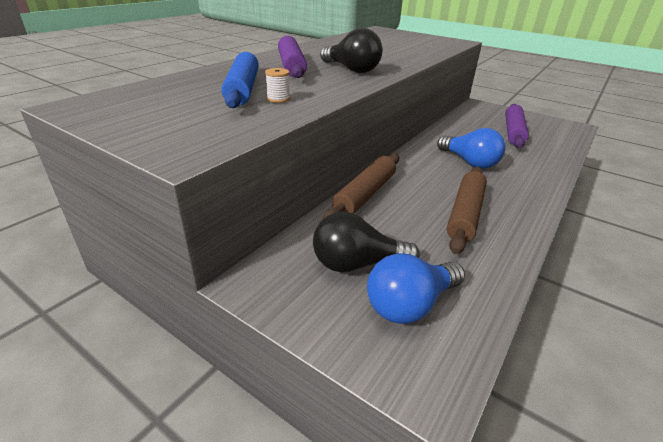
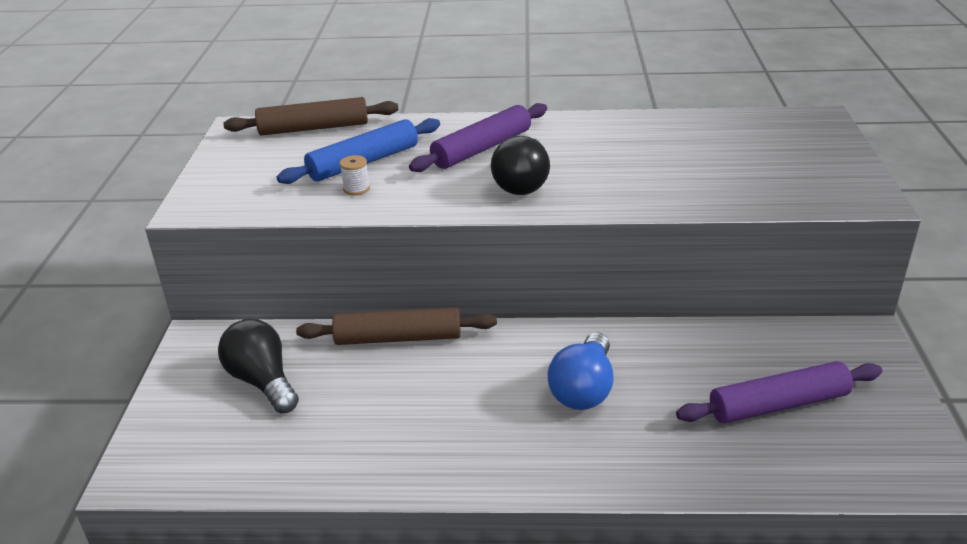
camera: 60 degrees right, 0 degrees up
(410, 304) = (225, 433): blue light bulb -> none
(465, 214) = (423, 423): brown rolling pin -> brown rolling pin (313, 128)

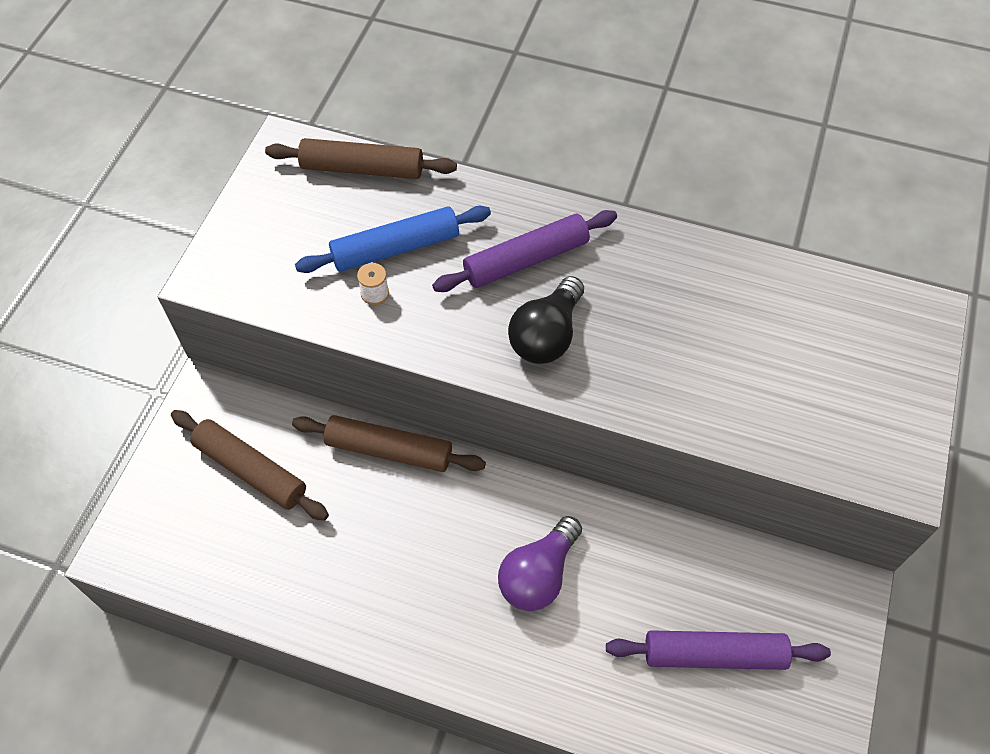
camera: 15 degrees right, 25 degrees up
(263, 381) = (250, 470): black light bulb -> brown rolling pin
(583, 389) = (538, 574): blue light bulb -> purple light bulb

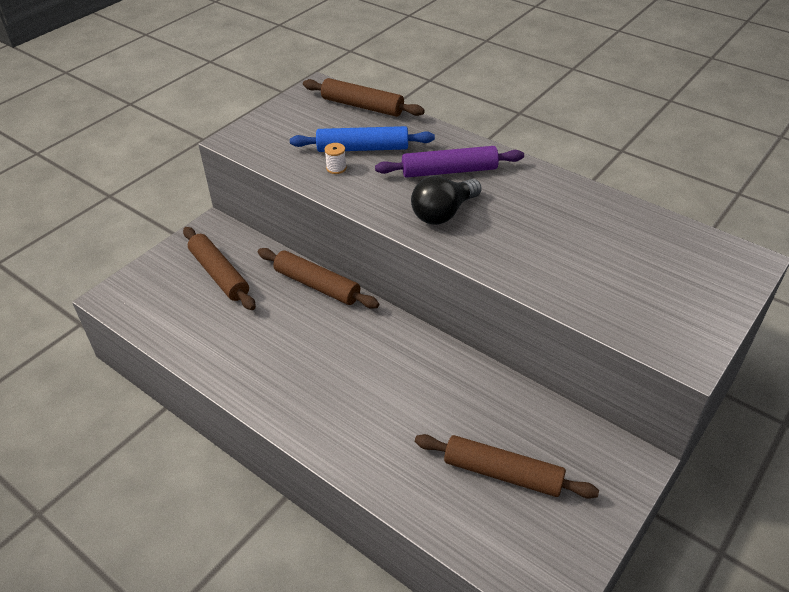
camera: 20 degrees right, 15 degrees down
(538, 574) = (388, 384): purple light bulb -> none
(714, 654) = (502, 473): purple rolling pin -> brown rolling pin

